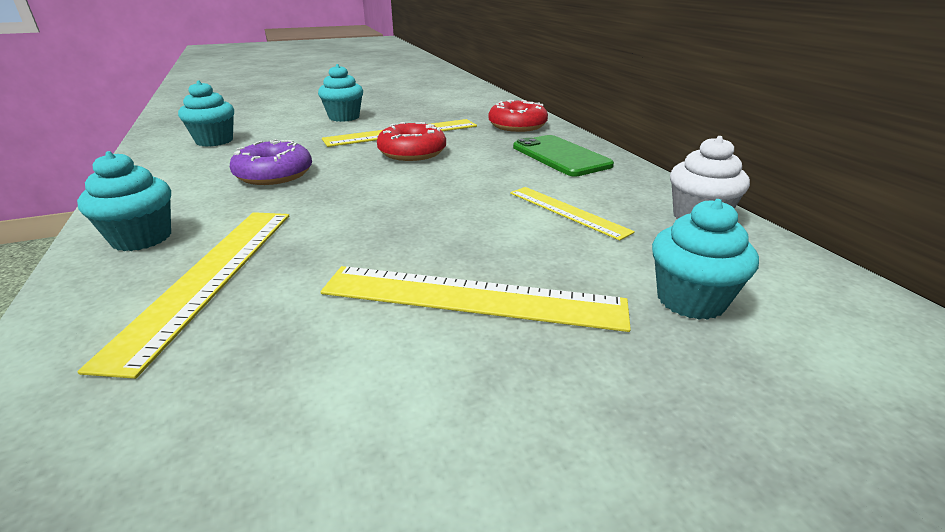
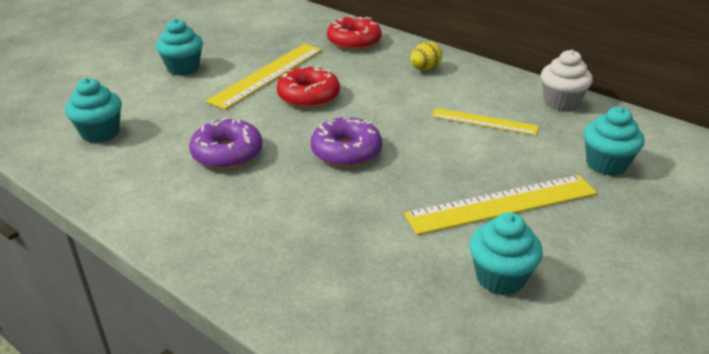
camera: 30 degrees left, 5 degrees up
(141, 238) = (223, 245): turquoise cupcake -> turquoise cupcake (500, 277)
(209, 277) = (327, 252): yellow ruler -> none
(376, 199) = (346, 151): none -> purple donut
(560, 156) = (425, 69): green phone -> yellow egg

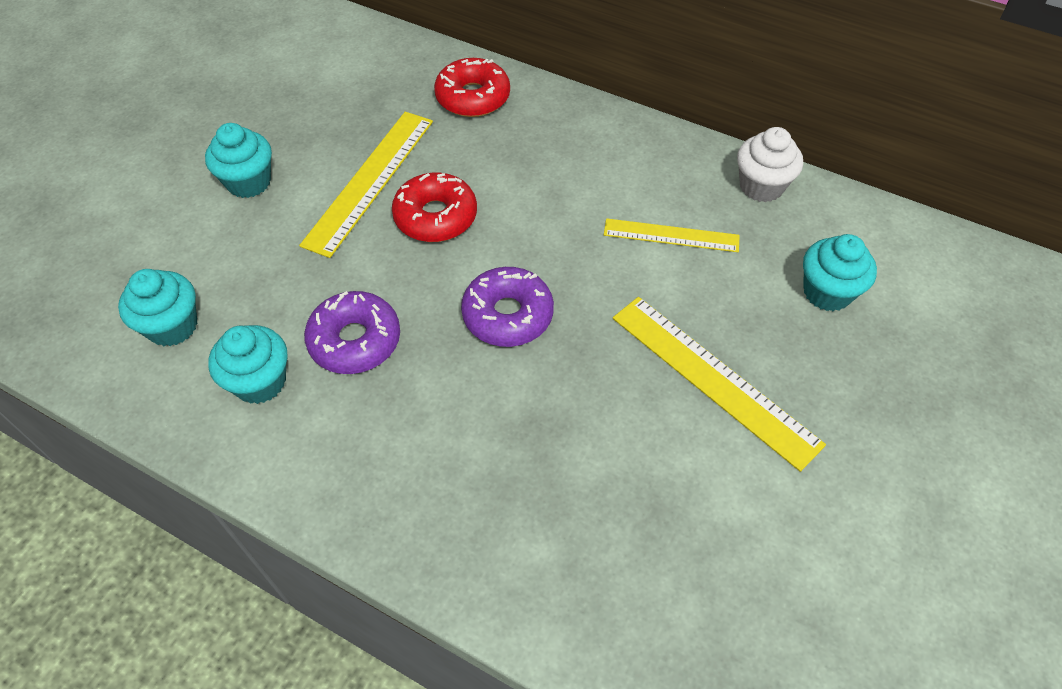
camera: 10 degrees left, 20 degrees up
(425, 69) = (578, 143): yellow egg -> none
(500, 277) = (728, 498): turquoise cupcake -> turquoise cupcake (260, 382)
(502, 204) = (713, 379): yellow ruler -> yellow ruler turned 75 degrees clockwise

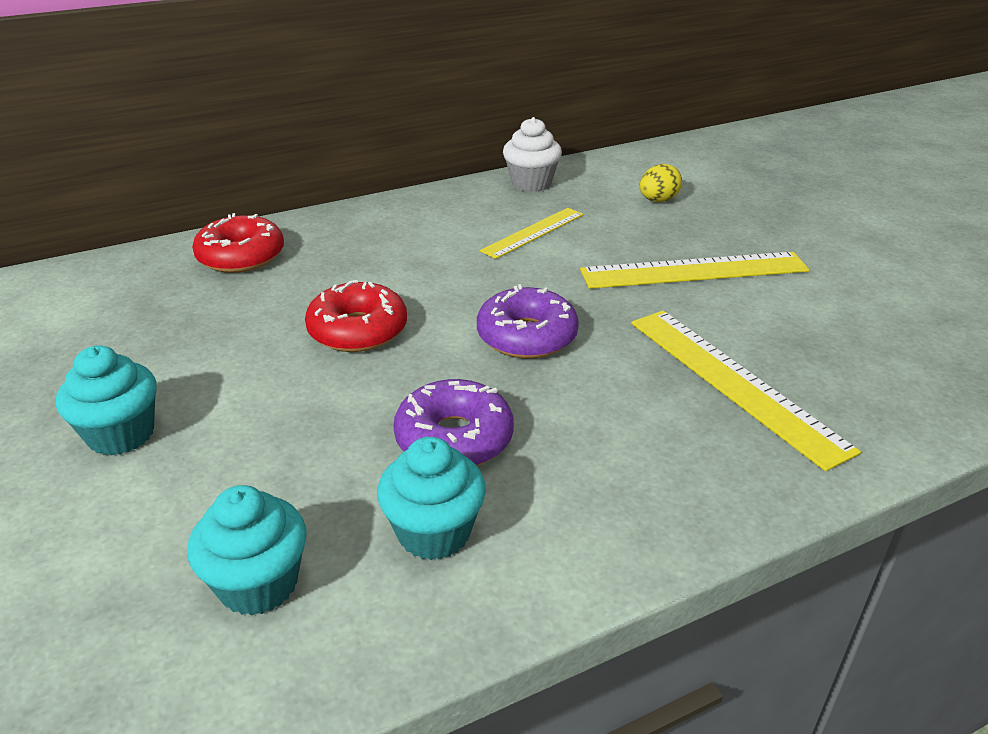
camera: 55 degrees left, 20 degrees down
(370, 181) = (253, 350): yellow ruler -> yellow ruler (734, 382)
(827, 292) = (658, 200): turquoise cupcake -> yellow egg

